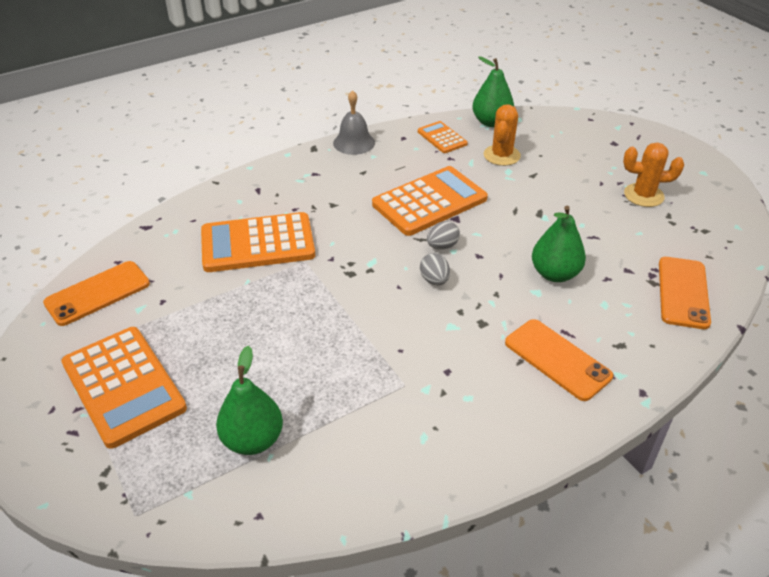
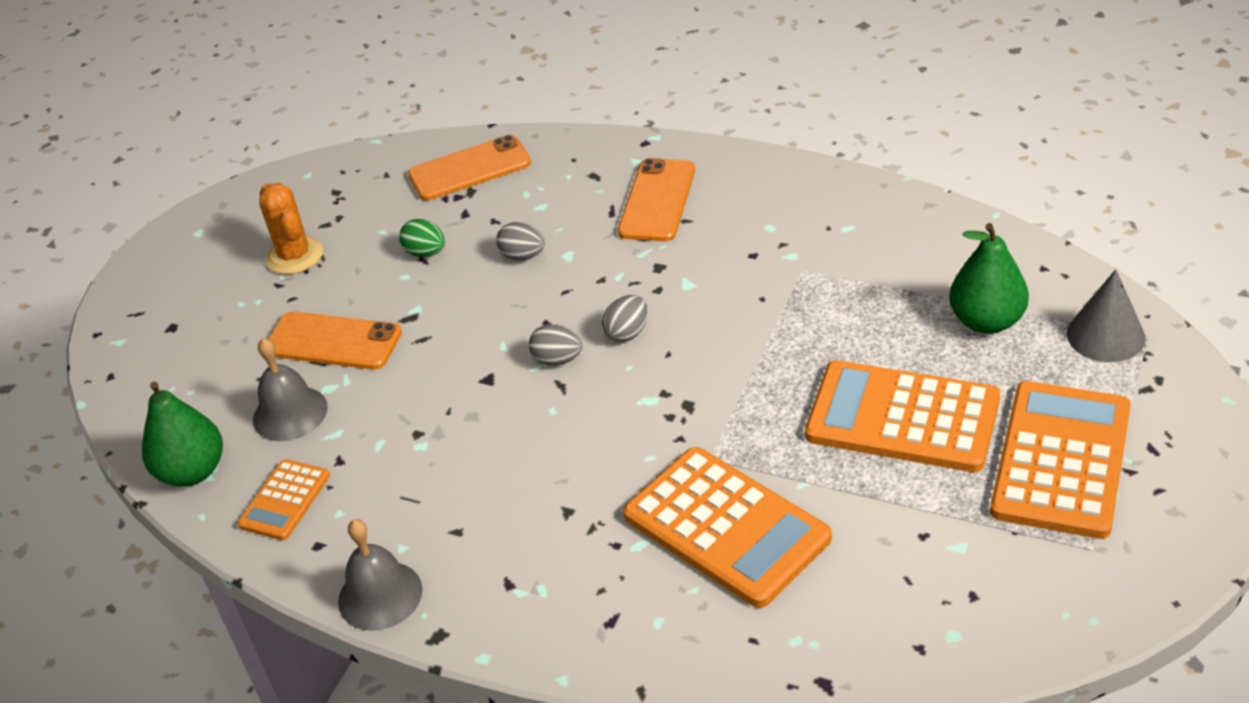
camera: 120 degrees left, 0 degrees up
(97, 293) = (990, 612): orange phone -> orange phone (333, 342)
(164, 491) = (1105, 335): none -> grey cone
(429, 202) = (472, 421): orange calculator -> orange calculator (902, 418)
(501, 155) = (290, 413): orange cactus -> grey bell
(554, 274) = (523, 256): green pear -> grey egg
(598, 240) = (425, 253): none -> green egg

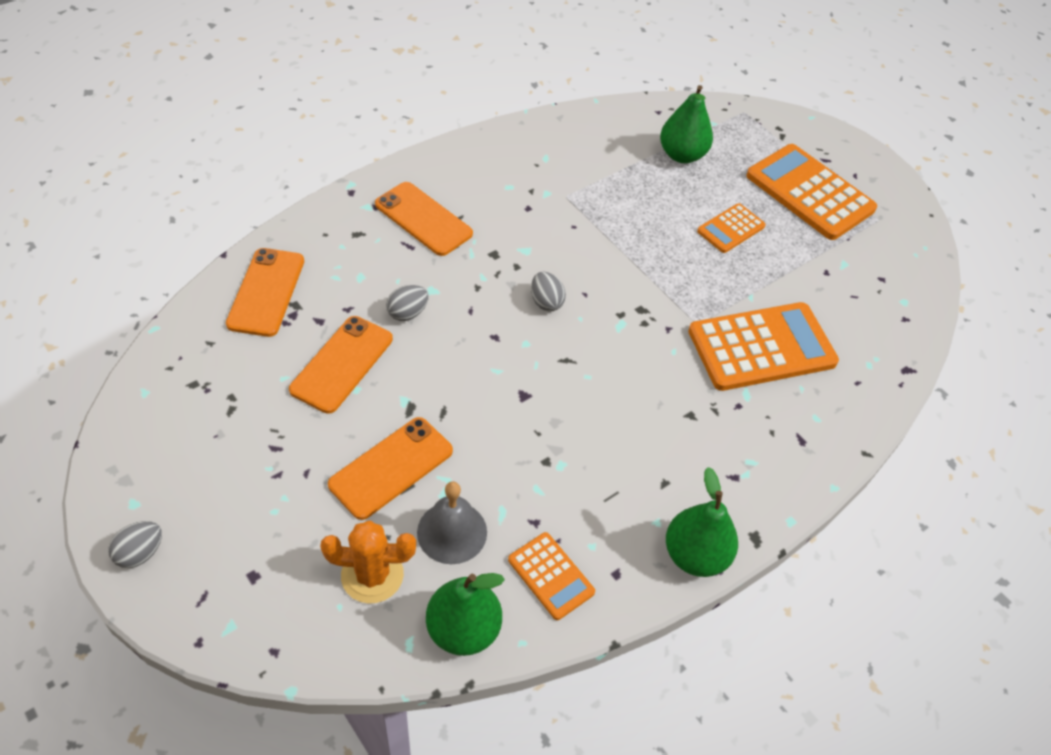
camera: 70 degrees left, 10 degrees up
(295, 256) = (251, 447): orange cactus -> orange cactus (372, 575)
(380, 595) = (695, 555): grey bell -> green pear
(425, 253) = (342, 364): green egg -> orange phone
(557, 360) = (539, 349): grey egg -> grey egg (140, 553)
(902, 418) = (731, 229): orange calculator -> orange calculator, size x0.52
(1105, 335) = (731, 124): grey cone -> none

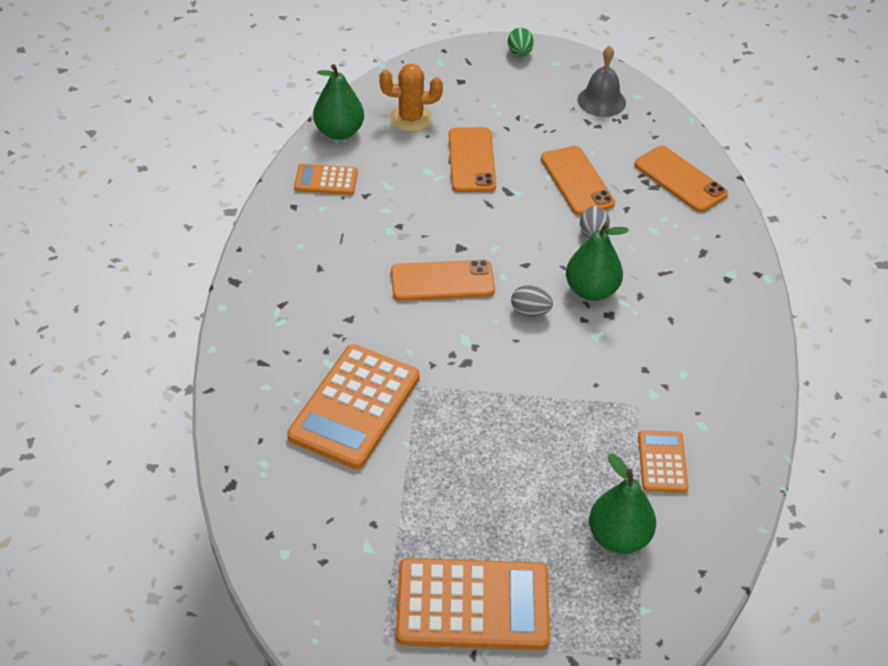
camera: 135 degrees right, 5 degrees down
(140, 553) = (519, 53): grey egg -> green egg
(372, 575) = (410, 118): orange cactus -> orange cactus turned 45 degrees clockwise
(423, 219) = (687, 297): orange phone -> orange phone (442, 281)
(452, 532) = (400, 160): grey bell -> grey bell (601, 101)
(695, 555) = (260, 246): green pear -> green pear (591, 290)
(731, 229) = (490, 494): orange calculator -> orange calculator (662, 462)

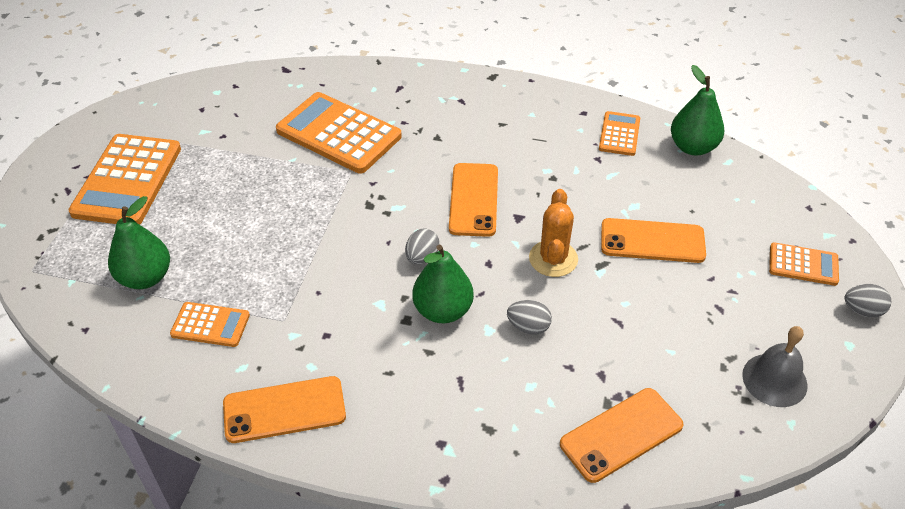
camera: 100 degrees right, 0 degrees up
(410, 118) = (720, 200): orange cactus -> orange cactus (553, 259)
(478, 78) = (803, 265): none -> orange calculator
(519, 53) = (862, 310): green egg -> grey egg
(576, 181) = (618, 327): orange phone -> orange phone (284, 409)

